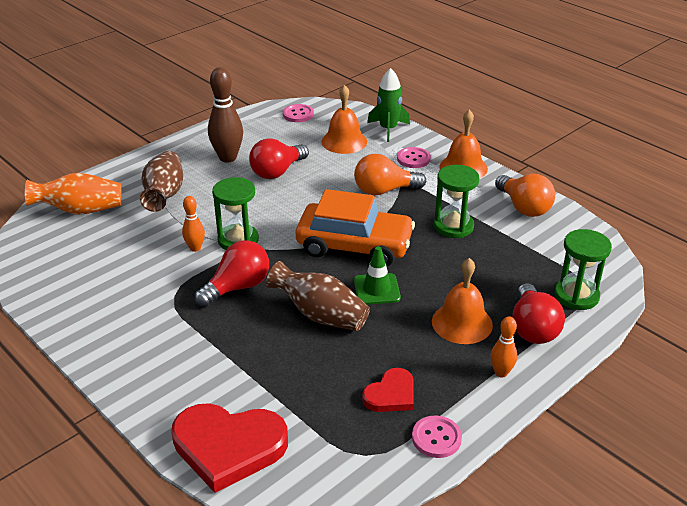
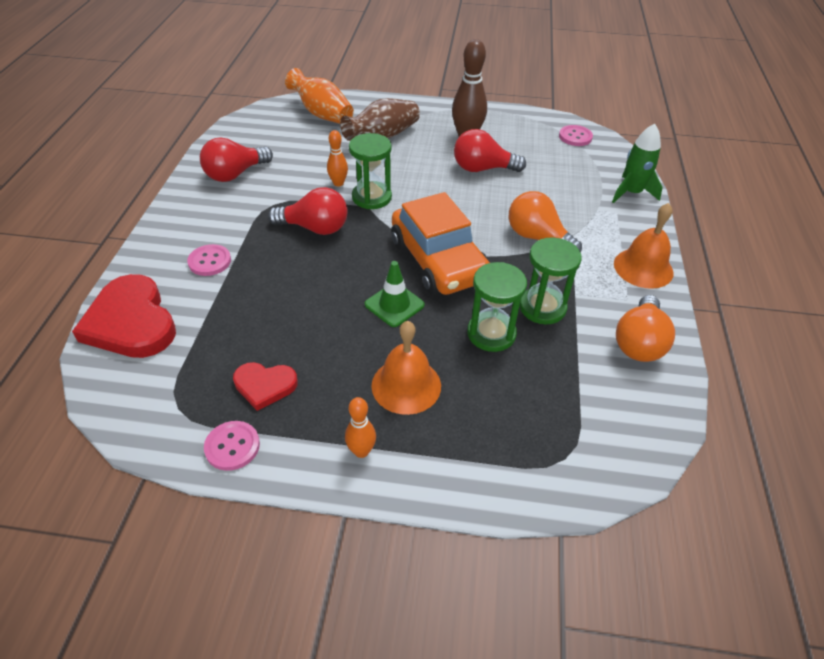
camera: 50 degrees right, 10 degrees up
(320, 315) = (326, 290): brown vase -> none
(344, 141) = (575, 179): orange bell -> none
(413, 159) = (609, 230): pink button -> pink button (209, 261)
(532, 328) = (452, 444): red light bulb -> red light bulb (235, 174)
(576, 296) = (543, 457): green hourglass -> green hourglass (491, 333)

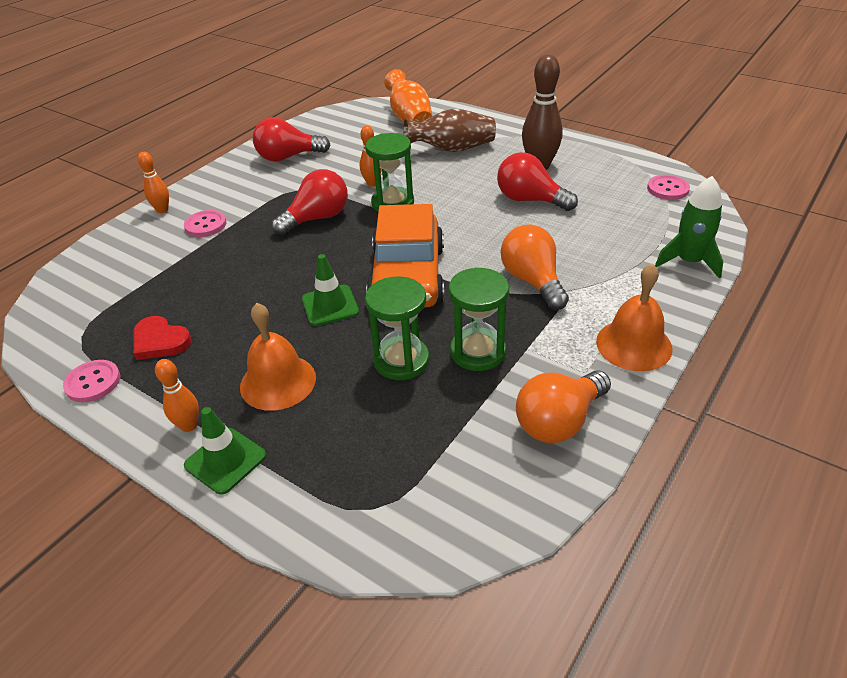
camera: 30 degrees right, 5 degrees down
(131, 322) = (106, 258): red heart -> none
(148, 257) = (162, 210): none -> orange bowling pin
(315, 228) = (317, 218): red light bulb -> red light bulb turned 75 degrees counterclockwise
(419, 468) = (225, 460): none -> green traffic cone

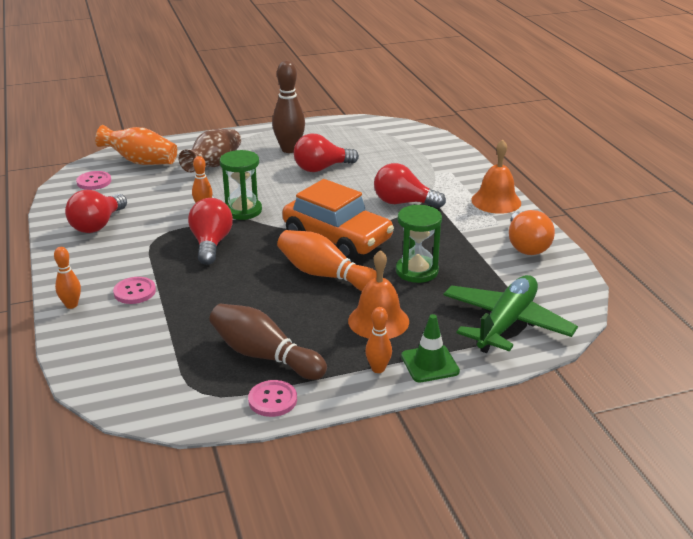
camera: 55 degrees left, 10 degrees down
(160, 341) = (264, 356): red heart -> brown bowling pin
(330, 305) = (326, 275): green traffic cone -> orange bowling pin
(360, 486) = (506, 323): none -> green plane
(478, 352) = (442, 245): green hourglass -> none
(532, 281) = (403, 203): orange light bulb -> red light bulb
(667, 189) = (380, 129): pink button -> pink button (94, 182)
(689, 262) = (452, 156): green rocket -> none

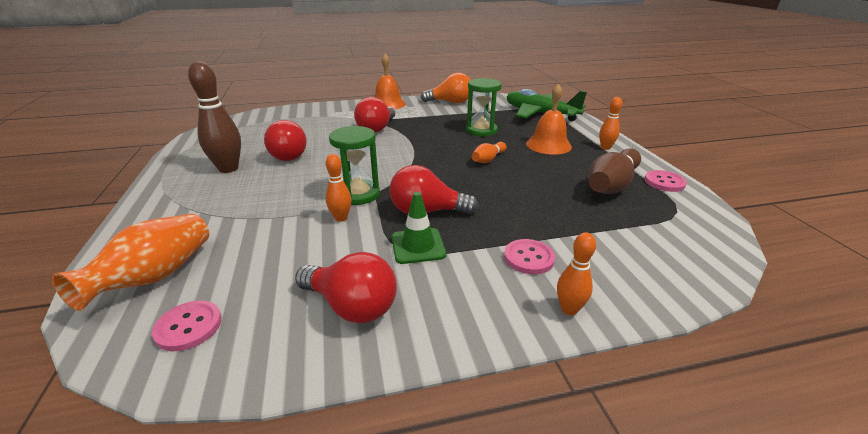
camera: 85 degrees left, 0 degrees up
(214, 165) = (227, 213): brown vase -> none
(326, 275) = (488, 159): orange bowling pin -> orange bowling pin, size x0.55
(337, 238) = (427, 153): orange car -> none
(430, 364) = (592, 134): green traffic cone -> green traffic cone (418, 246)

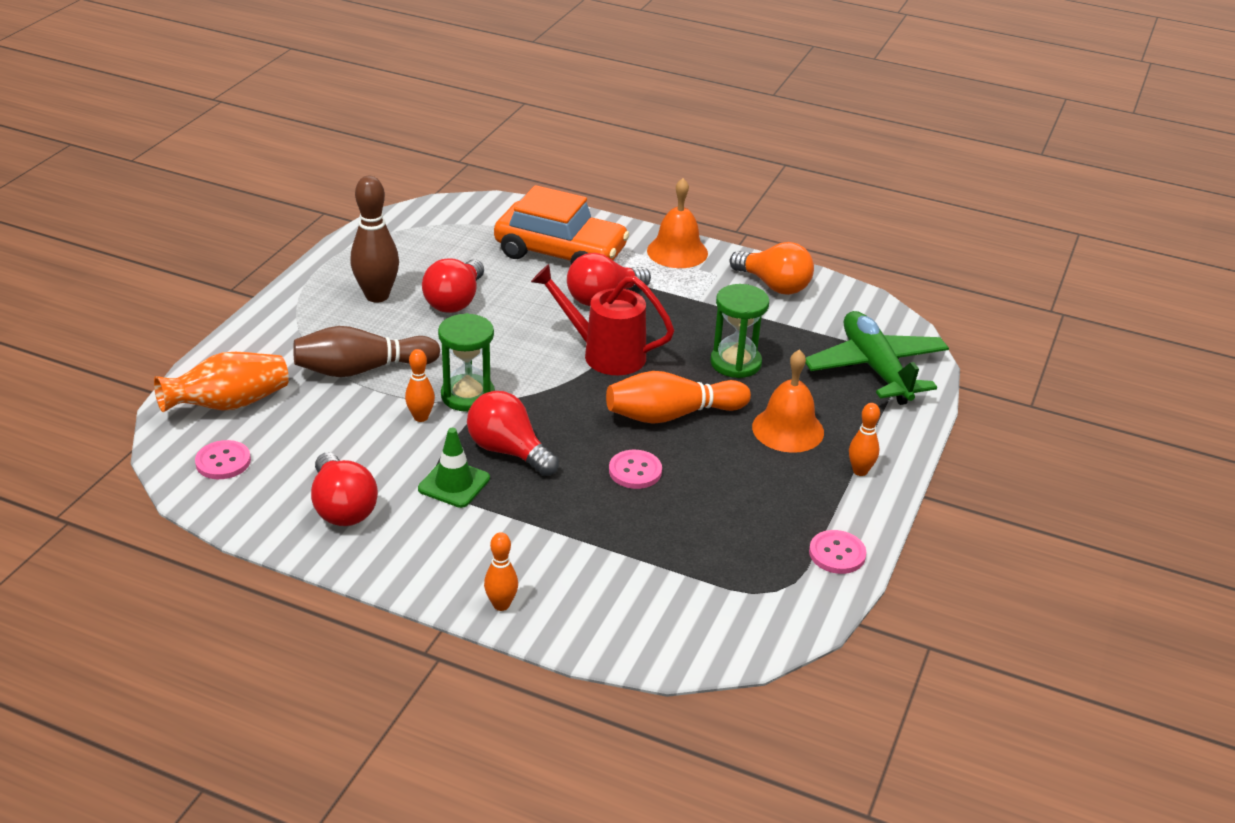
camera: 35 degrees right, 5 degrees up
(327, 119) = (560, 253): none -> orange car
(413, 148) = (605, 354): none -> red watering can
(488, 159) = (672, 415): orange bowling pin -> orange bowling pin, size x1.82
(528, 258) = (535, 548): pink button -> pink button (635, 471)
(611, 185) = (762, 523): brown bowling pin -> brown bowling pin (362, 369)

